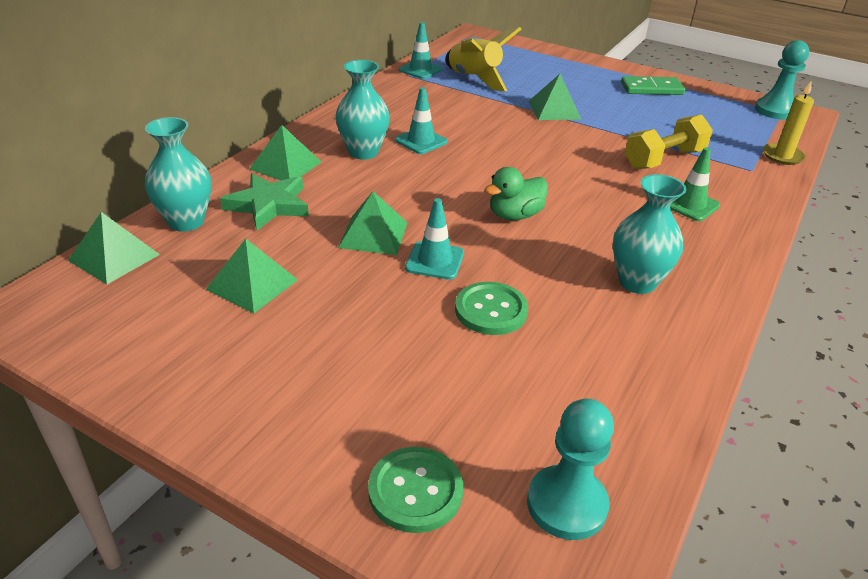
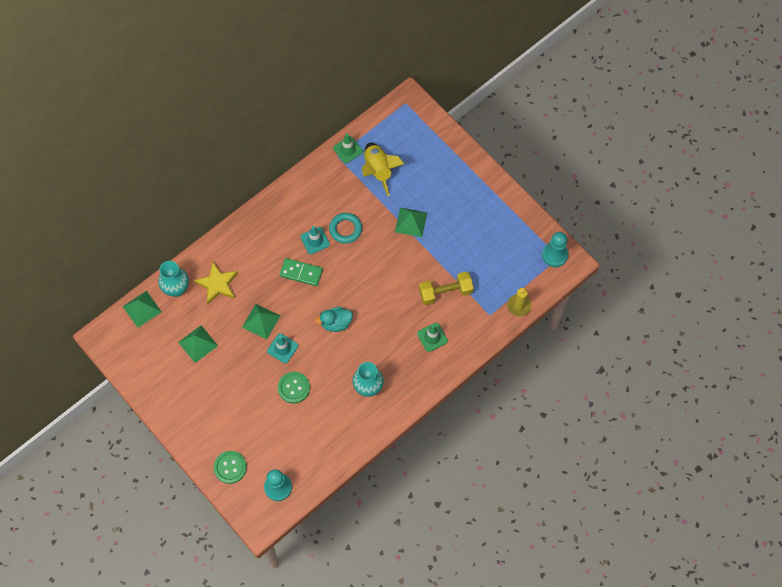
camera: 20 degrees right, 30 degrees up
(268, 205) = (217, 284): green star -> yellow star
(285, 165) = (234, 249): green pyramid -> none
(363, 152) = (279, 245): turquoise vase -> none
(420, 70) = (348, 150): turquoise traffic cone -> green traffic cone
(462, 126) = (345, 229): none -> turquoise ring
(515, 215) = (336, 323): green duck -> turquoise duck
(651, 89) = (490, 209): green domino -> green domino (301, 273)

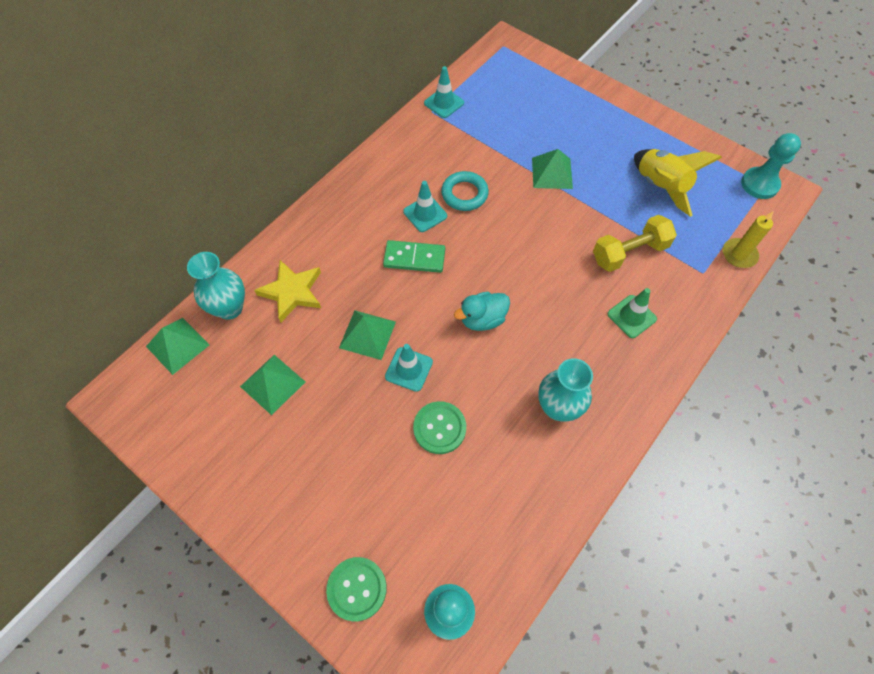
camera: 10 degrees left, 5 degrees down
(348, 150) = (444, 103): green traffic cone -> turquoise traffic cone
(378, 170) = (490, 120): yellow rocket -> yellow rocket (660, 187)

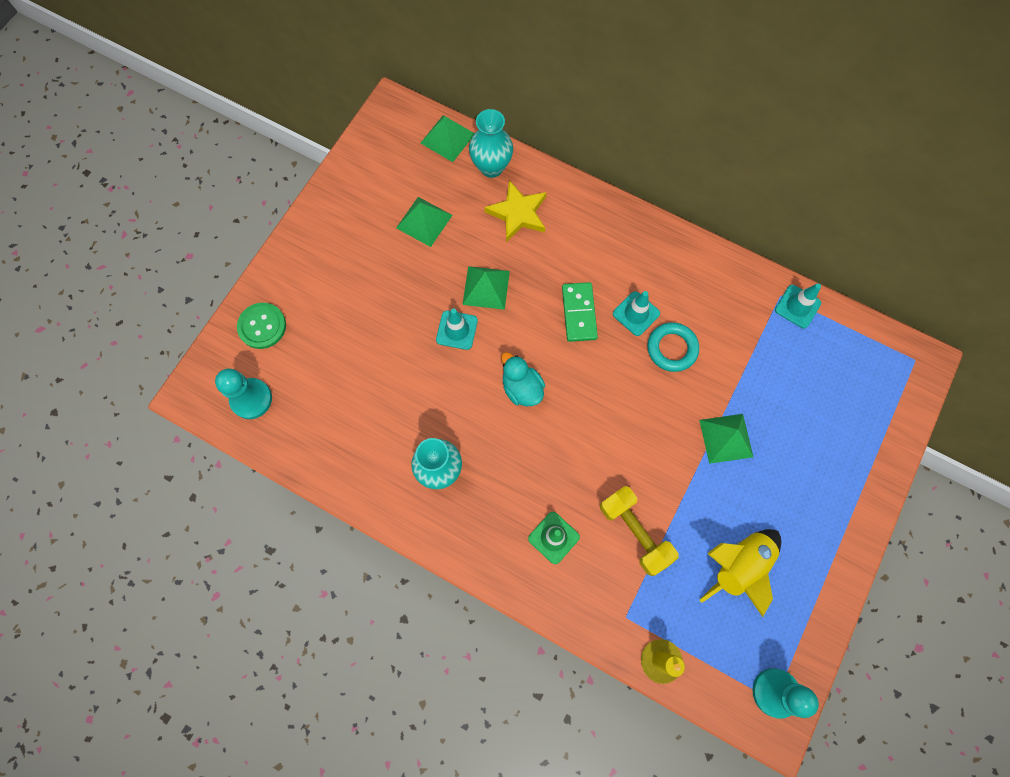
camera: 80 degrees right, 10 degrees up
(439, 428) = (403, 366): green button -> none

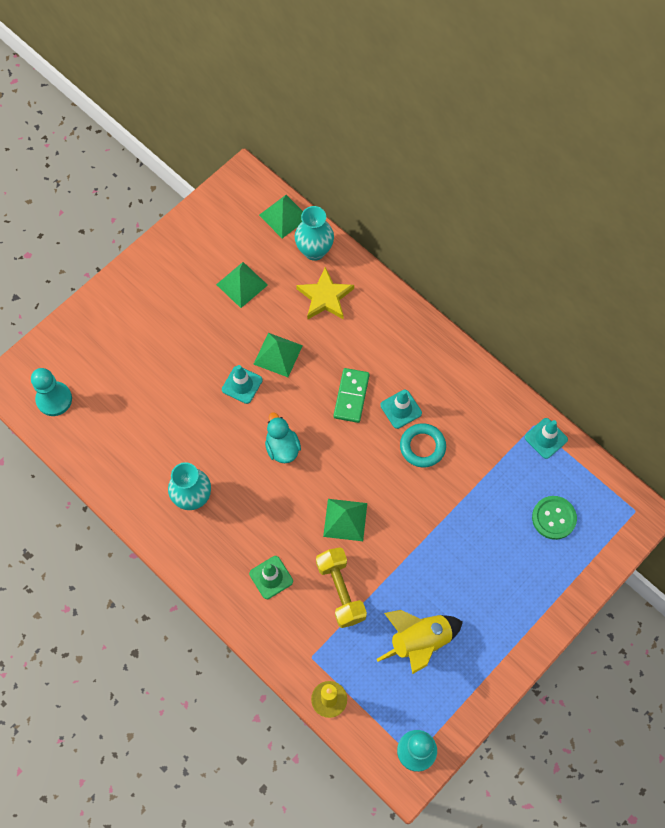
camera: 15 degrees right, 5 degrees down
(262, 326) = (79, 341): green button -> green button (554, 518)
(726, 438) = (444, 534): green pyramid -> green pyramid (345, 519)

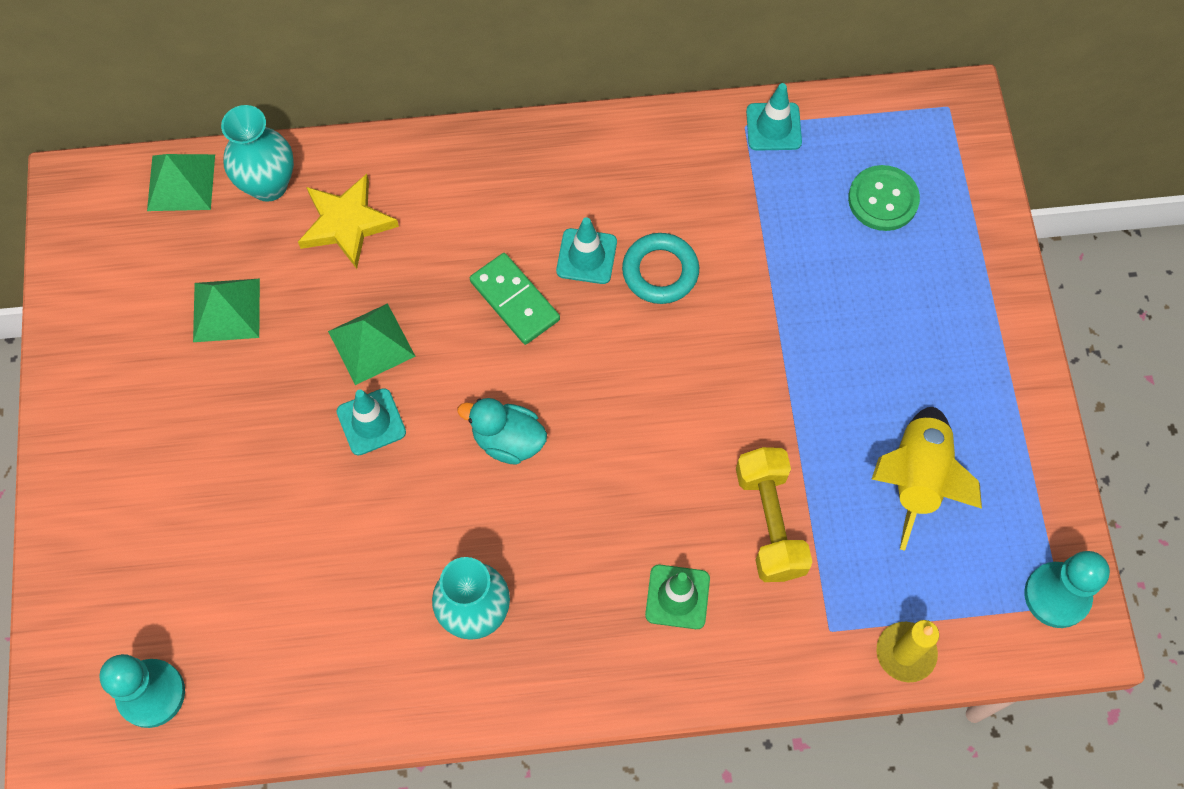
camera: 50 degrees left, 0 degrees up
(341, 591) = (770, 522): yellow dumbbell -> yellow dumbbell turned 60 degrees clockwise
(345, 519) = (677, 441): green pyramid -> none

